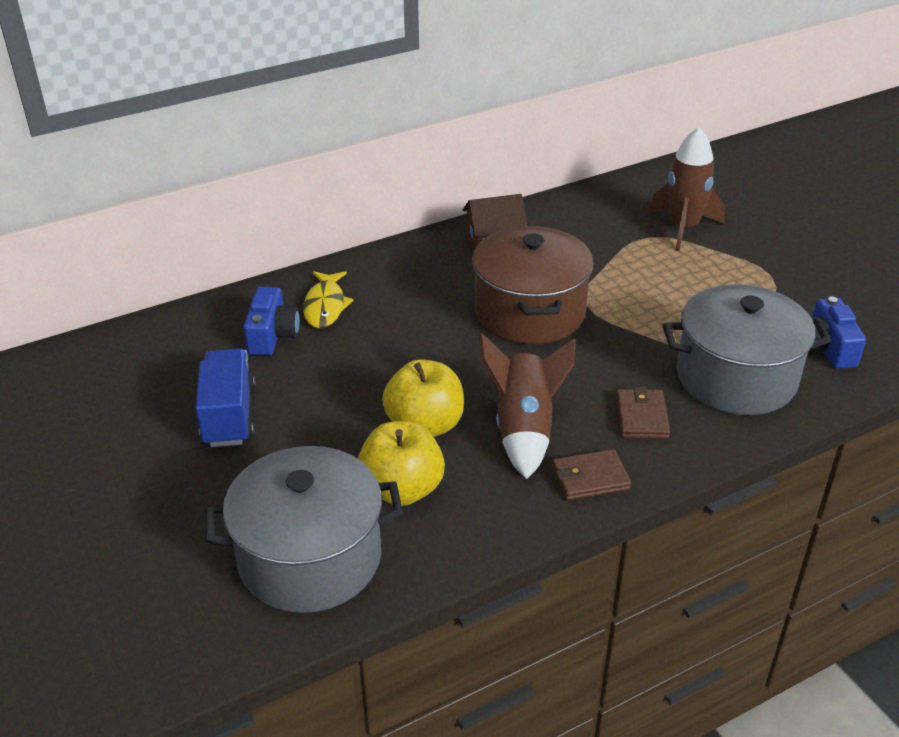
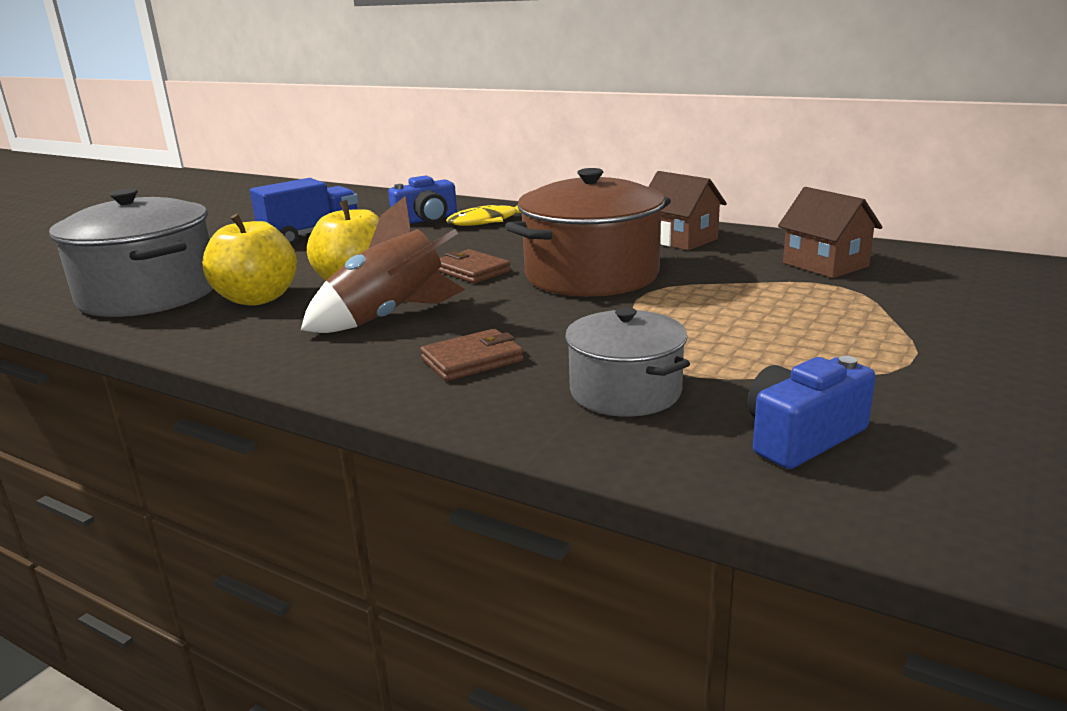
camera: 60 degrees right, 15 degrees down
(590, 478) = (334, 361): brown wallet -> brown wallet (471, 271)
(608, 222) = (825, 265): none -> brown house
(683, 228) = (902, 295): brown rocket -> none
(736, 378) = (625, 392): grey pot -> grey pot, size x0.60

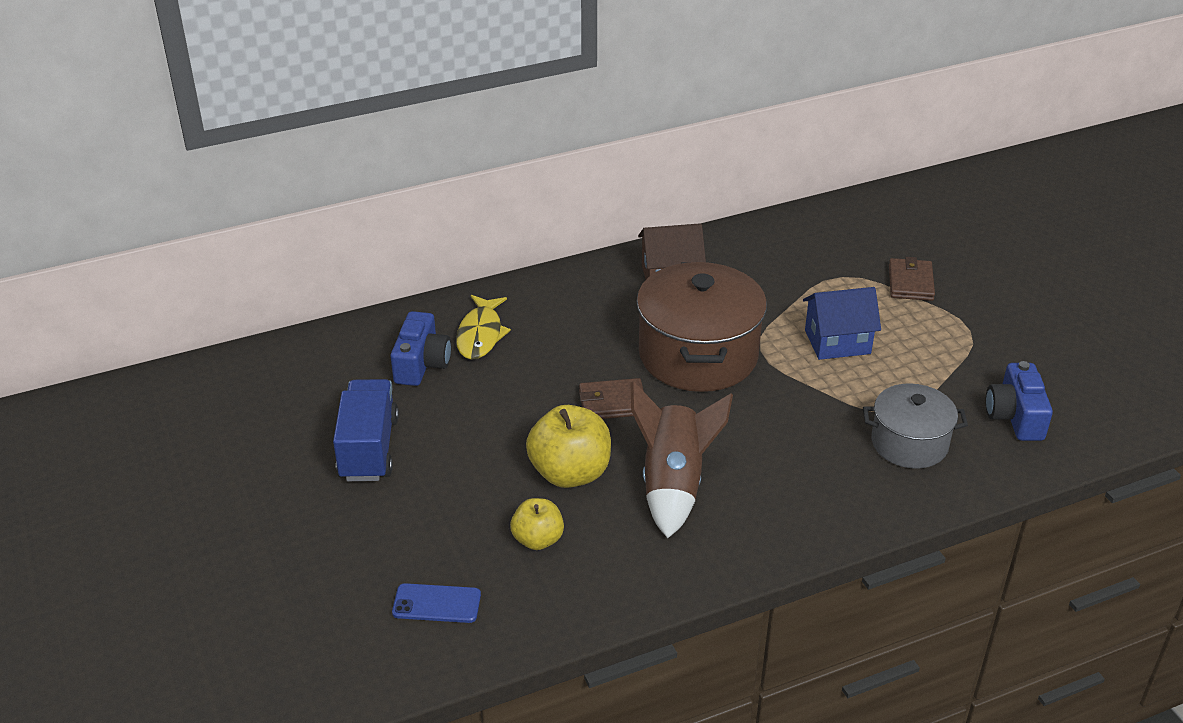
camera: 55 degrees left, 15 degrees up
(149, 294) = (436, 604): grey pot -> blue phone
(257, 299) = (537, 540): yellow apple -> yellow apple, size x0.60
(472, 360) = (800, 480): brown wallet -> brown wallet (910, 283)
(730, 313) = (837, 342): none -> blue house
(825, 265) = (799, 257): brown house -> none

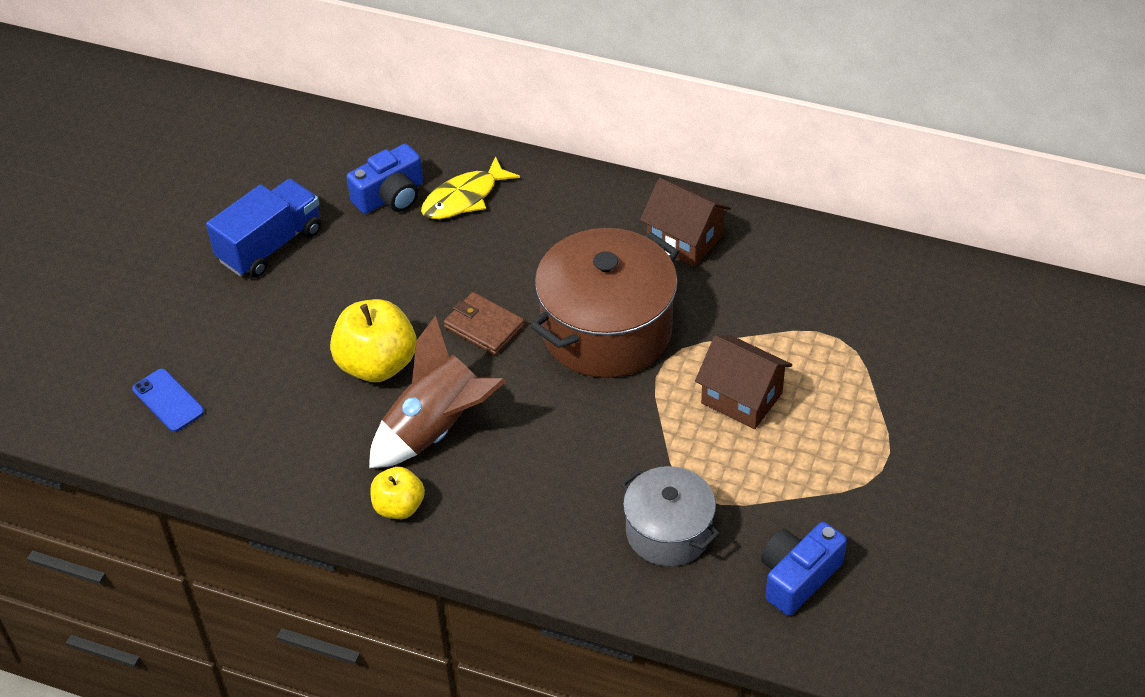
camera: 45 degrees right, 10 degrees up
(537, 540) = (288, 401): yellow apple -> yellow apple (399, 507)
(837, 342) = (741, 398): blue house -> brown house
(910, 283) = (895, 386): brown wallet -> none

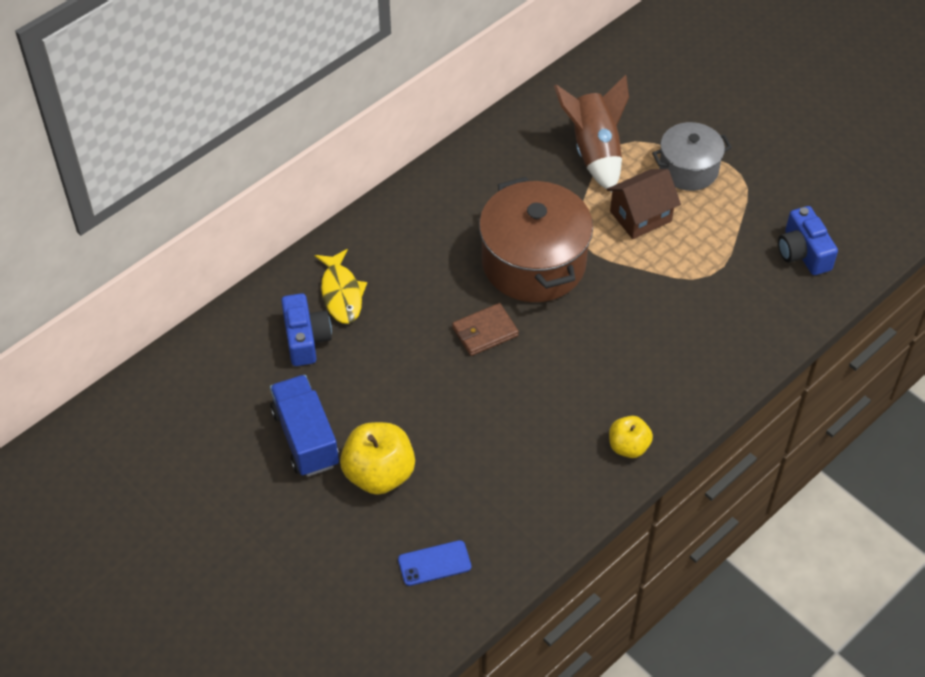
camera: 65 degrees left, 5 degrees up
(377, 364) = (482, 411): yellow apple -> yellow apple (379, 474)
(437, 429) = (567, 397): brown rocket -> brown rocket (594, 151)
(668, 532) = (732, 302): grey pot -> grey pot (688, 169)
(684, 240) = (475, 184): brown house -> none

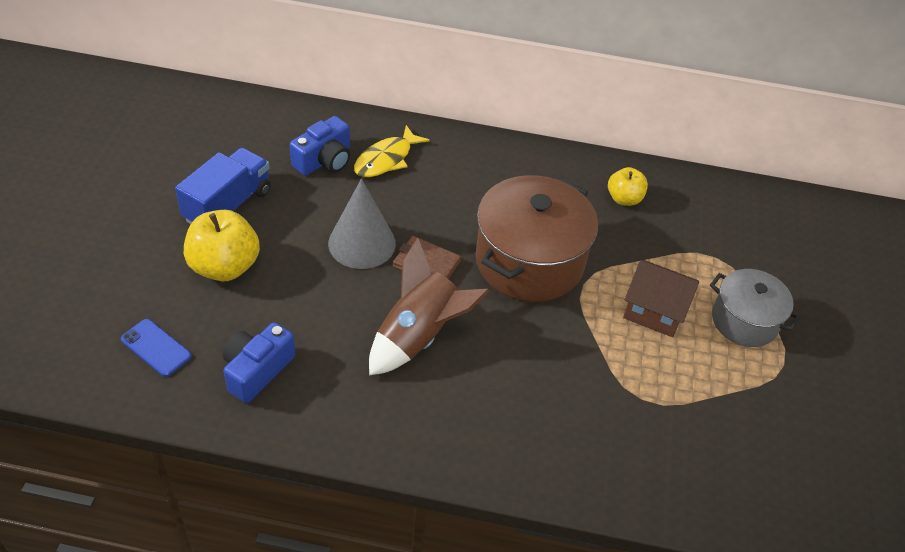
camera: 50 degrees right, 5 degrees down
(427, 363) = (362, 243): none -> grey cone
(594, 151) = (690, 244): brown rocket -> brown rocket (419, 336)
(628, 446) = (386, 431): yellow apple -> yellow apple (624, 199)
(803, 252) = (746, 465): blue camera -> blue camera (257, 370)

